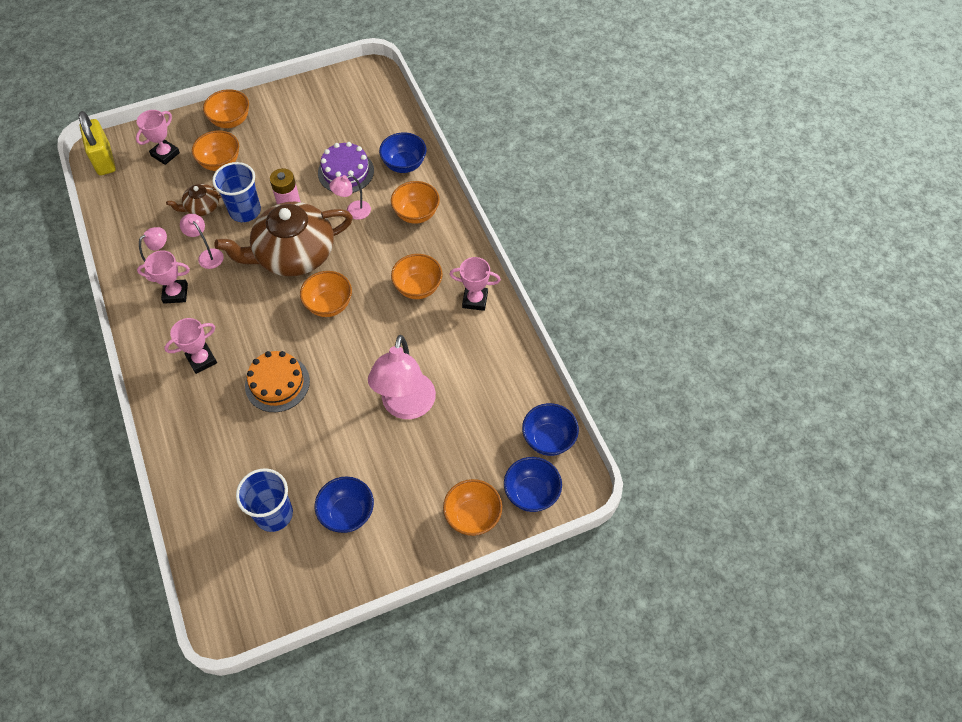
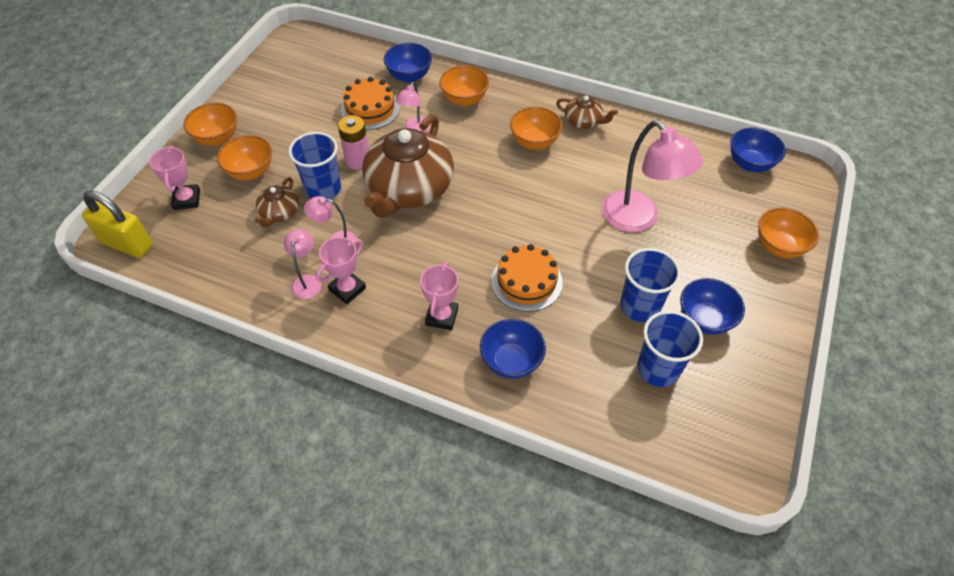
camera: 45 degrees left, 5 degrees down
(320, 465) = (640, 306): none -> blue cup
(329, 305) = (487, 200): orange bowl -> none
(346, 172) = (370, 109): purple cake -> orange cake
(475, 300) = (583, 121): pink trophy -> brown teapot
(531, 493) = (789, 202): blue bowl -> blue bowl (511, 361)

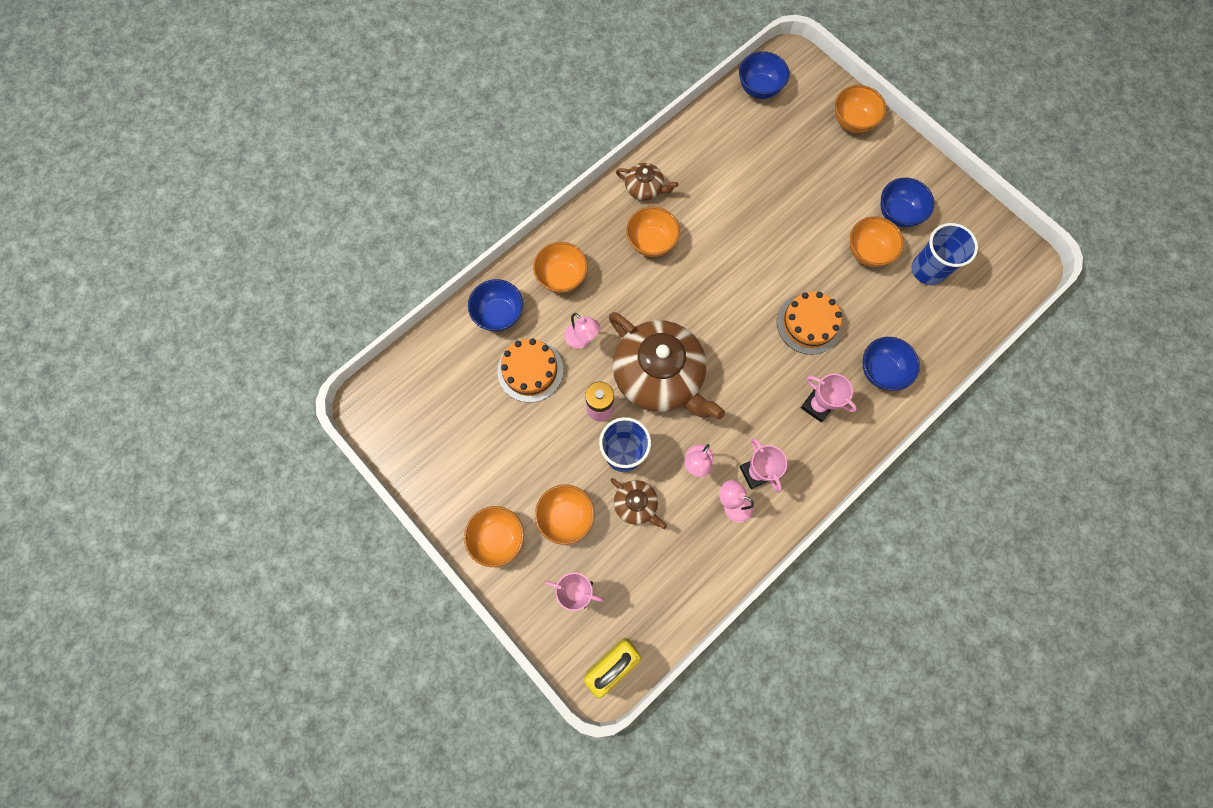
camera: 65 degrees left, 20 degrees up
(583, 121) = (644, 188): brown teapot -> brown teapot turned 60 degrees clockwise
(638, 219) = (780, 205): pink lamp -> none
(640, 306) = (867, 252): blue cup -> orange bowl

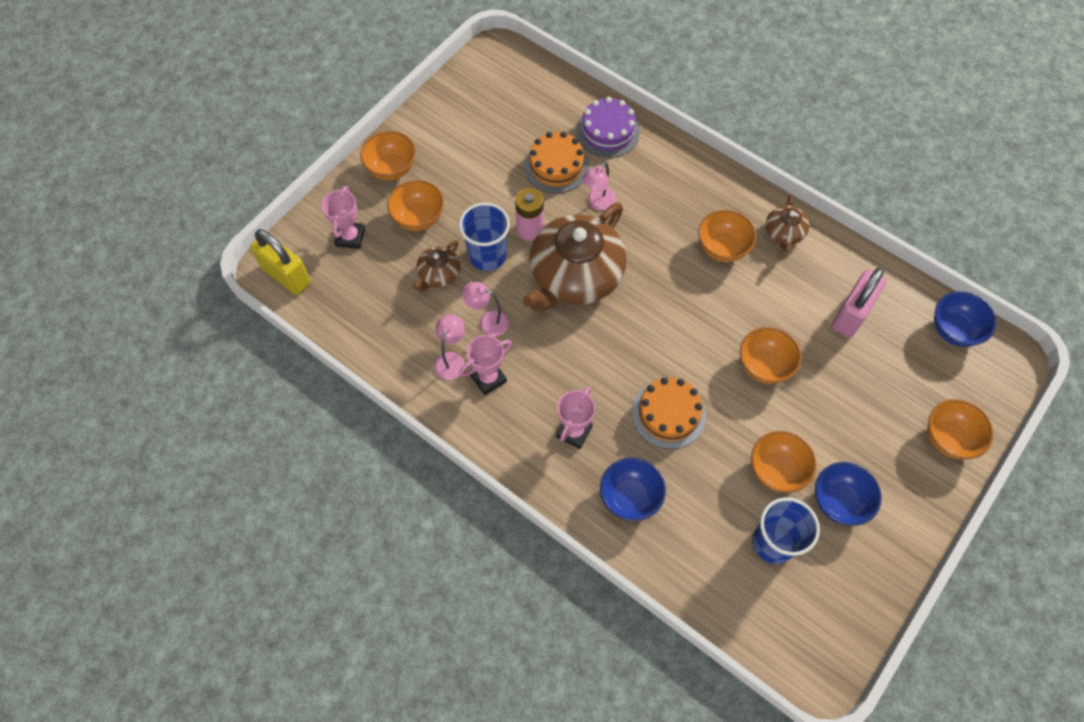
camera: 80 degrees right, 10 degrees down
(499, 314) = (608, 131): blue bowl -> purple cake
(561, 277) = (660, 175): orange bowl -> orange bowl (764, 366)
(734, 158) = (851, 315): none -> pink padlock

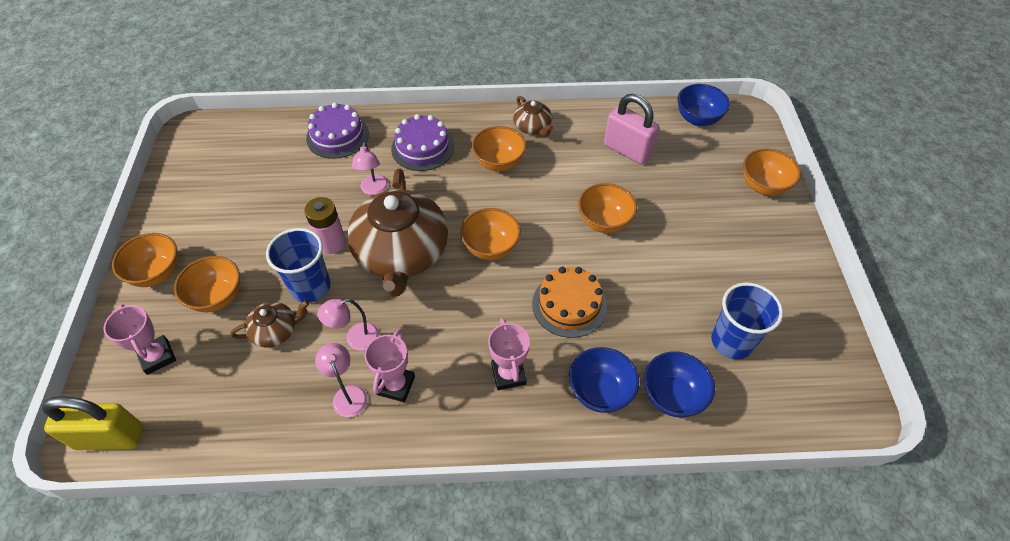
camera: 40 degrees left, 10 degrees down
(438, 274) = (275, 331): brown teapot -> brown teapot turned 105 degrees counterclockwise
(556, 166) = (315, 183): orange cake -> none
(669, 190) = (422, 148): none -> purple cake
(776, 470) = (683, 288): orange bowl -> orange bowl (490, 247)
(839, 501) = (743, 277): blue bowl -> blue bowl (672, 396)
(851, 315) = (627, 150): pink padlock -> pink padlock turned 45 degrees counterclockwise

